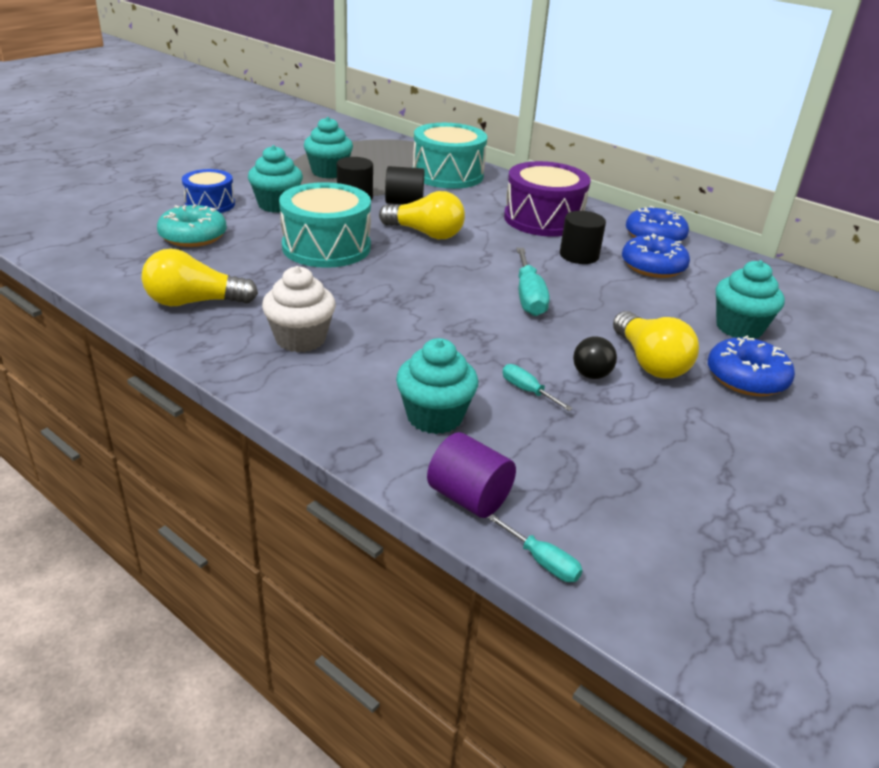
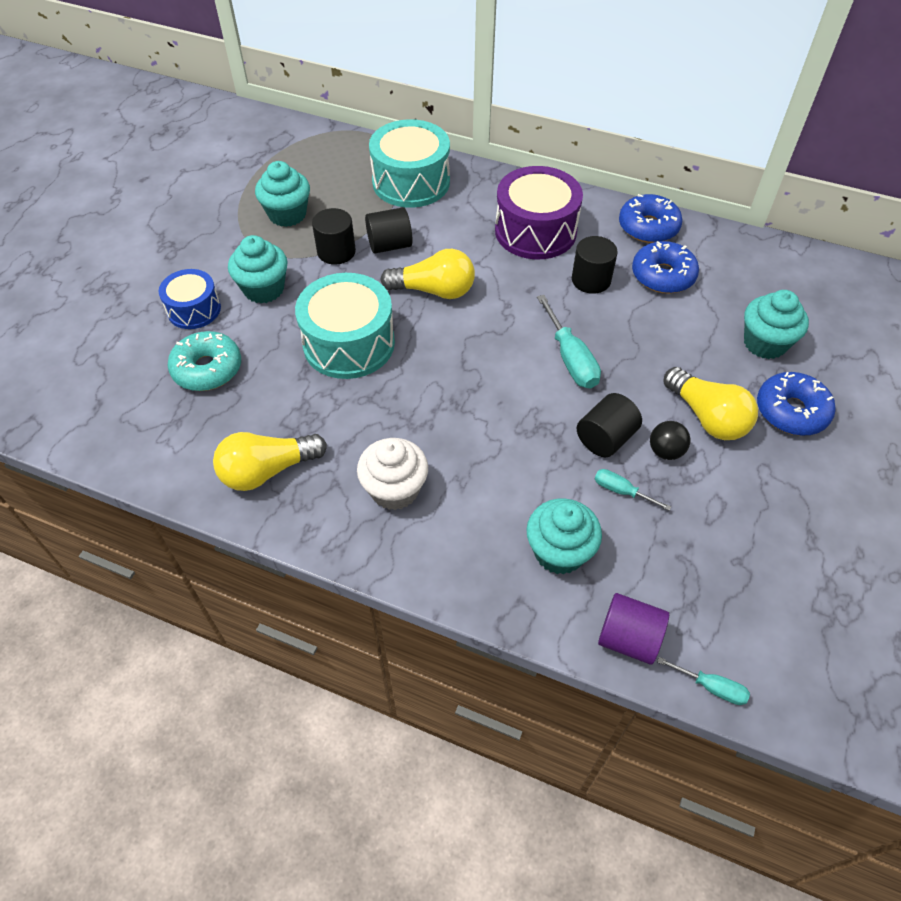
camera: 15 degrees left, 20 degrees up
(532, 353) = (605, 438): none -> black cylinder

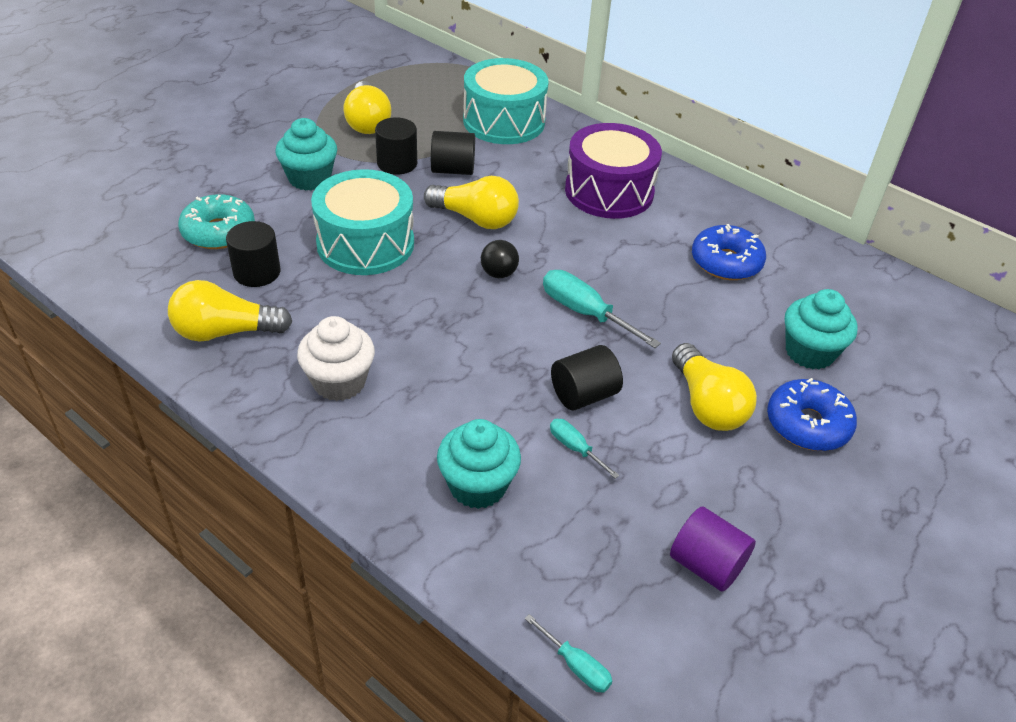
camera: 15 degrees right, 10 degrees down
(194, 309) = (235, 180): blue drum -> none
(287, 214) = (367, 122): turquoise cupcake -> yellow light bulb
(570, 358) = (585, 313): turquoise screwdriver -> turquoise screwdriver turned 135 degrees clockwise
(591, 280) = (645, 248): black cylinder -> black cylinder (257, 272)
(628, 638) = (508, 589): purple cylinder -> purple cylinder (706, 565)
(648, 227) = (733, 215): blue donut -> none
(665, 451) = (643, 424): black ball -> black ball (499, 273)

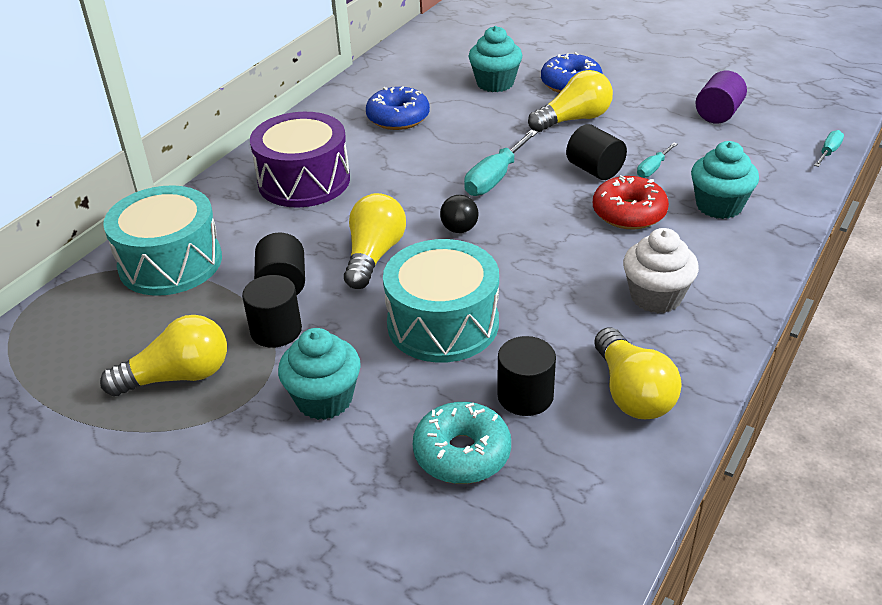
camera: 95 degrees left, 5 degrees down
(488, 401) = (629, 213): none -> red donut

